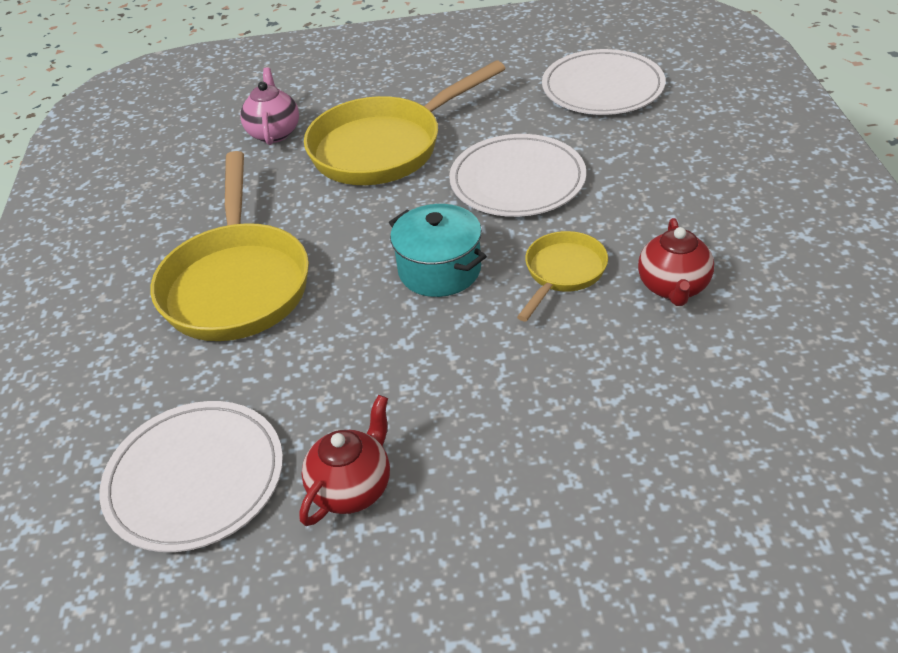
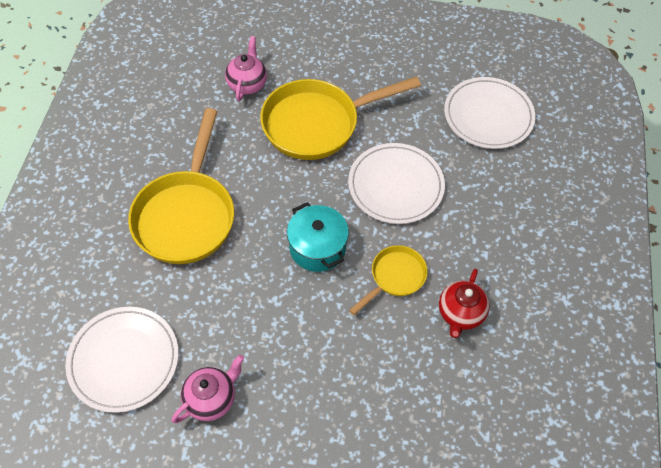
camera: 10 degrees right, 15 degrees up
(352, 488) = (211, 399): red teapot -> pink teapot

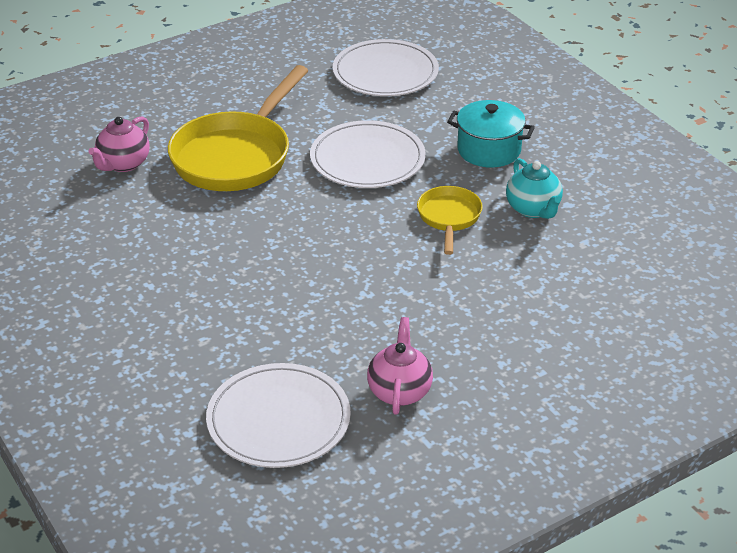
camera: 40 degrees left, 20 degrees down
(187, 215) = (195, 287): yellow pan -> none
(247, 84) = (123, 164): pink teapot -> pink teapot turned 120 degrees counterclockwise
(317, 248) = (354, 238): turquoise pot -> turquoise pot (489, 150)
(460, 314) = (533, 209): red teapot -> turquoise teapot

